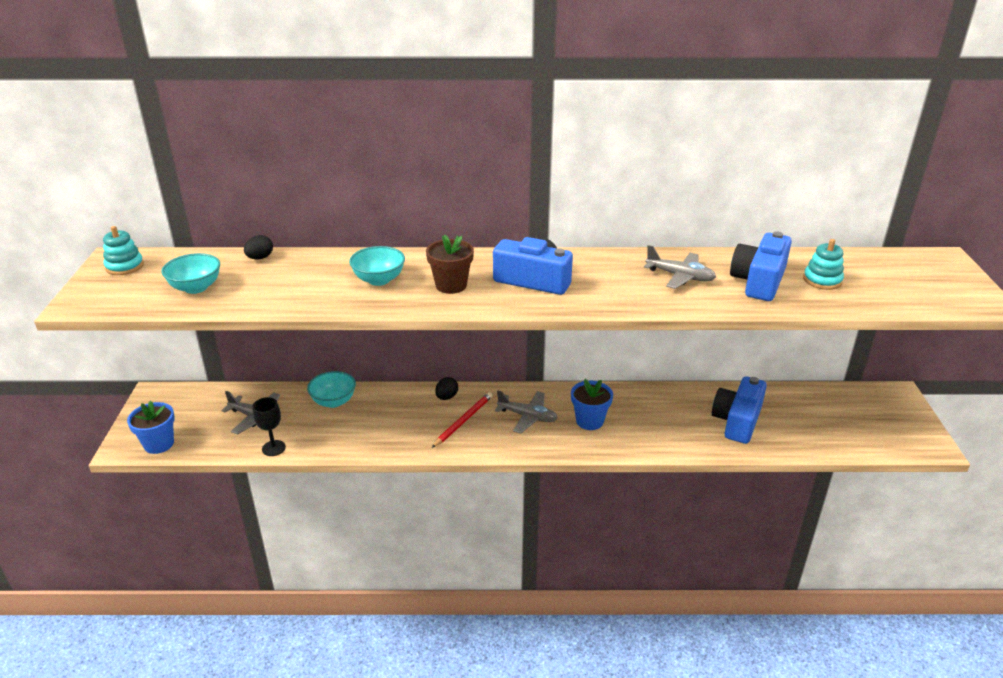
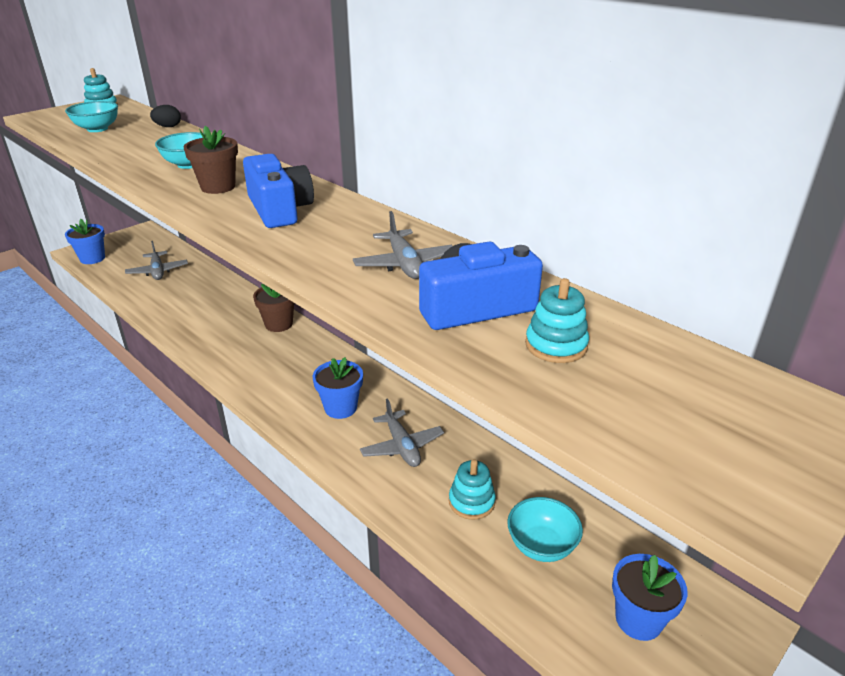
camera: 45 degrees right, 0 degrees up
(273, 448) = (131, 294): black goblet -> none
(333, 401) = (212, 286): turquoise bowl -> turquoise bowl (541, 546)
(446, 397) = (279, 324): black egg -> brown flower pot
(463, 421) = (257, 347): red pencil -> none
(527, 417) = (303, 373): grey plane -> grey plane (402, 446)
(737, 421) = (471, 502): blue camera -> turquoise stacking toy
(870, 420) = (638, 619): none -> blue flower pot

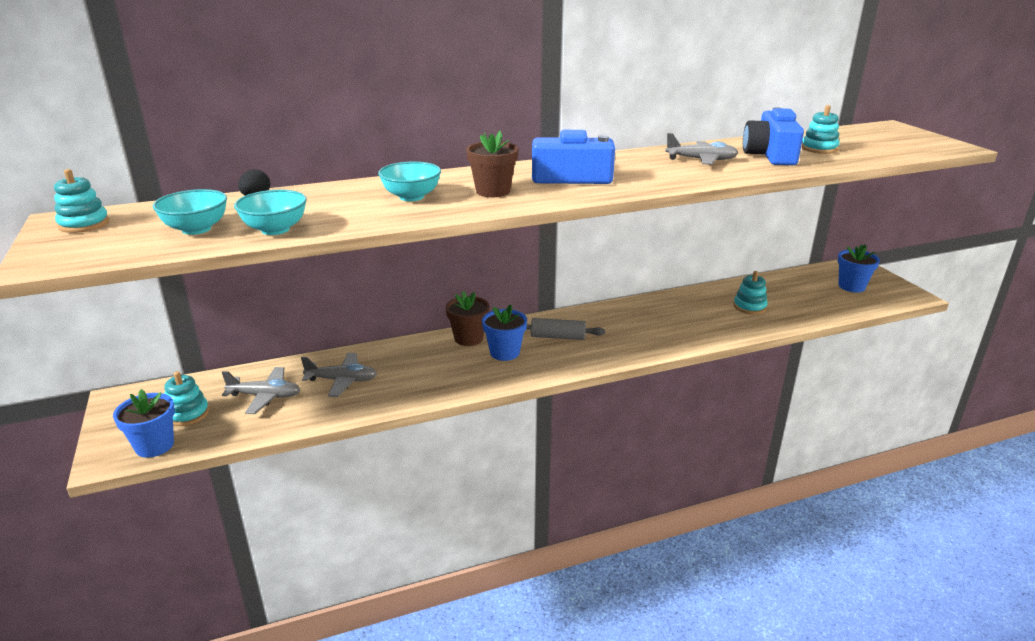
camera: 65 degrees left, 5 degrees down
(130, 255) = (187, 414): none -> turquoise stacking toy
(306, 370) = (558, 337): none -> grey rolling pin
(340, 408) = (622, 331): blue flower pot -> blue flower pot (504, 353)
(402, 446) = (682, 317): grey plane -> grey plane (342, 380)
(541, 546) = (794, 296): turquoise bowl -> turquoise bowl (275, 229)

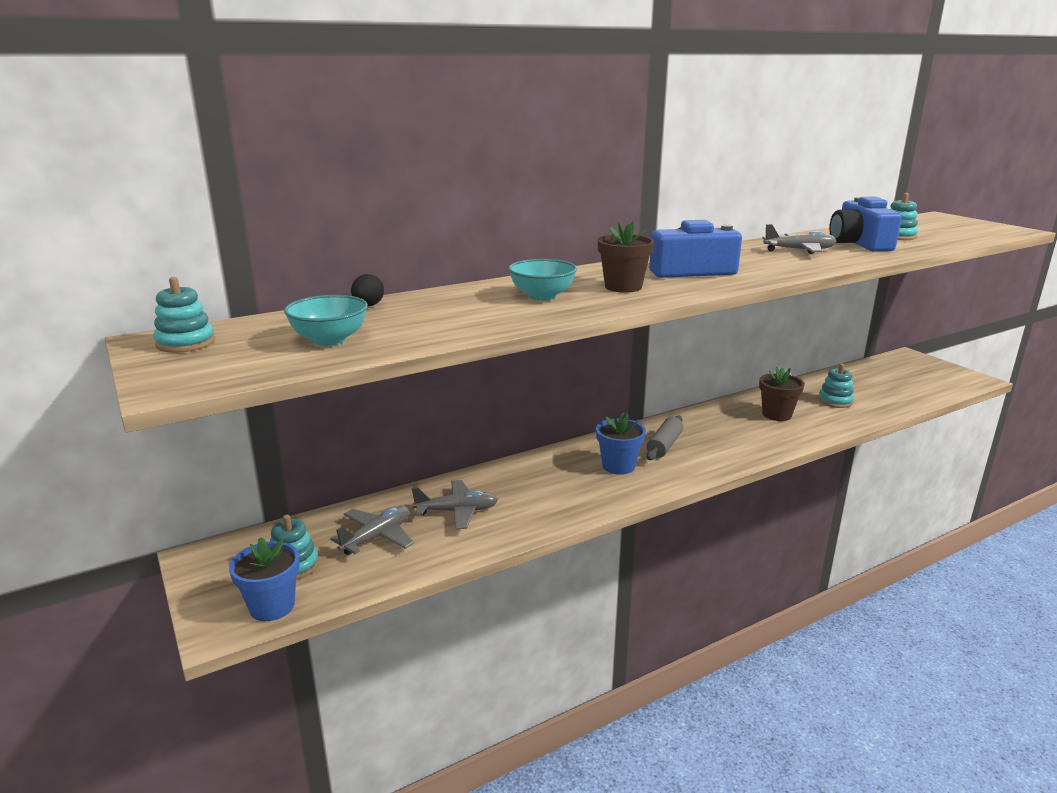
camera: 10 degrees left, 5 degrees down
(265, 396) = (377, 537): grey plane -> grey plane turned 45 degrees counterclockwise
(275, 229) = (423, 335): turquoise bowl -> none
(468, 338) = (571, 455): brown flower pot -> brown flower pot (776, 414)
(558, 337) = (664, 445): grey rolling pin -> grey rolling pin turned 60 degrees counterclockwise
(851, 286) = (917, 375): blue flower pot -> none

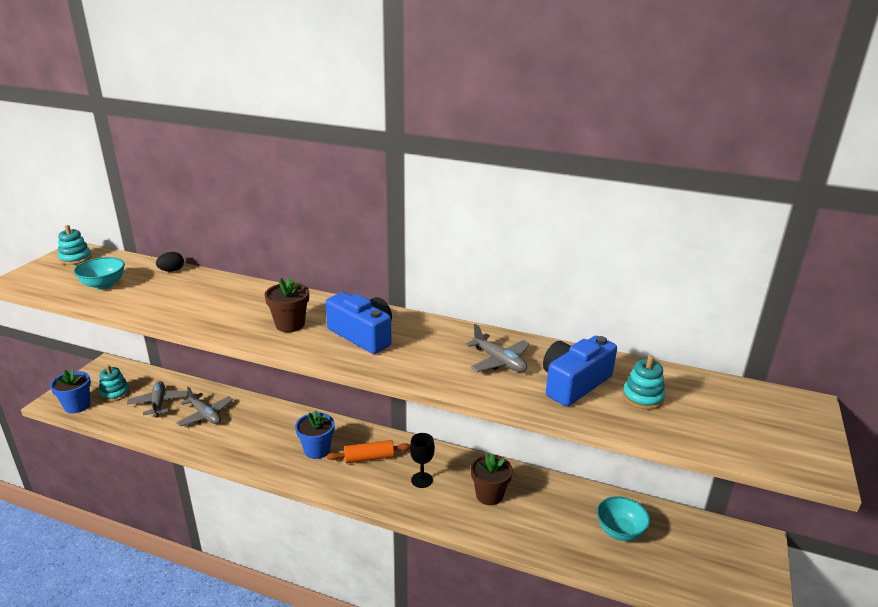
camera: 50 degrees right, 5 degrees up
(377, 537) = (159, 403): grey plane -> grey plane turned 105 degrees counterclockwise
(542, 296) = (239, 307): turquoise bowl -> turquoise bowl (620, 531)
(664, 445) = (369, 458): grey rolling pin -> orange rolling pin
(726, 433) = (422, 480): none -> black goblet
(835, 401) = (561, 521): turquoise stacking toy -> none

